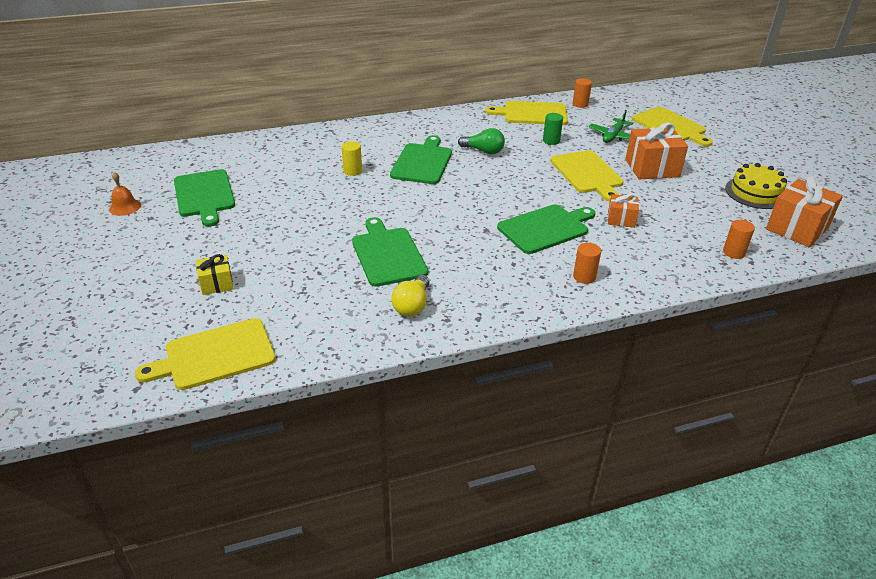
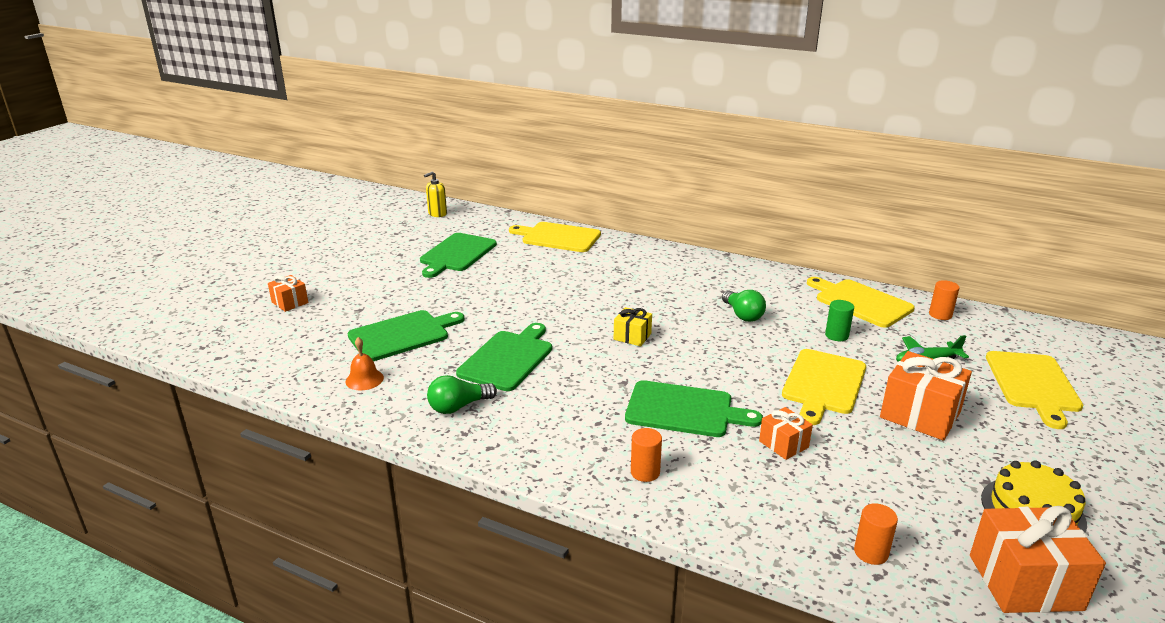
camera: 45 degrees right, 10 degrees down
(117, 307) = (290, 302): none -> orange gift
(120, 168) = (437, 214): none -> yellow soap dispenser
(125, 207) = (397, 240): orange bell -> orange bell (364, 379)
(215, 355) = (286, 363): yellow cutting board -> yellow cutting board (558, 237)
(217, 284) = (364, 318): yellow gift -> yellow gift (632, 336)
(352, 171) = (592, 282): yellow cylinder -> none
(412, 305) = (458, 407): yellow light bulb -> green light bulb
(422, 162) = (665, 300): green cutting board -> green cutting board (402, 335)

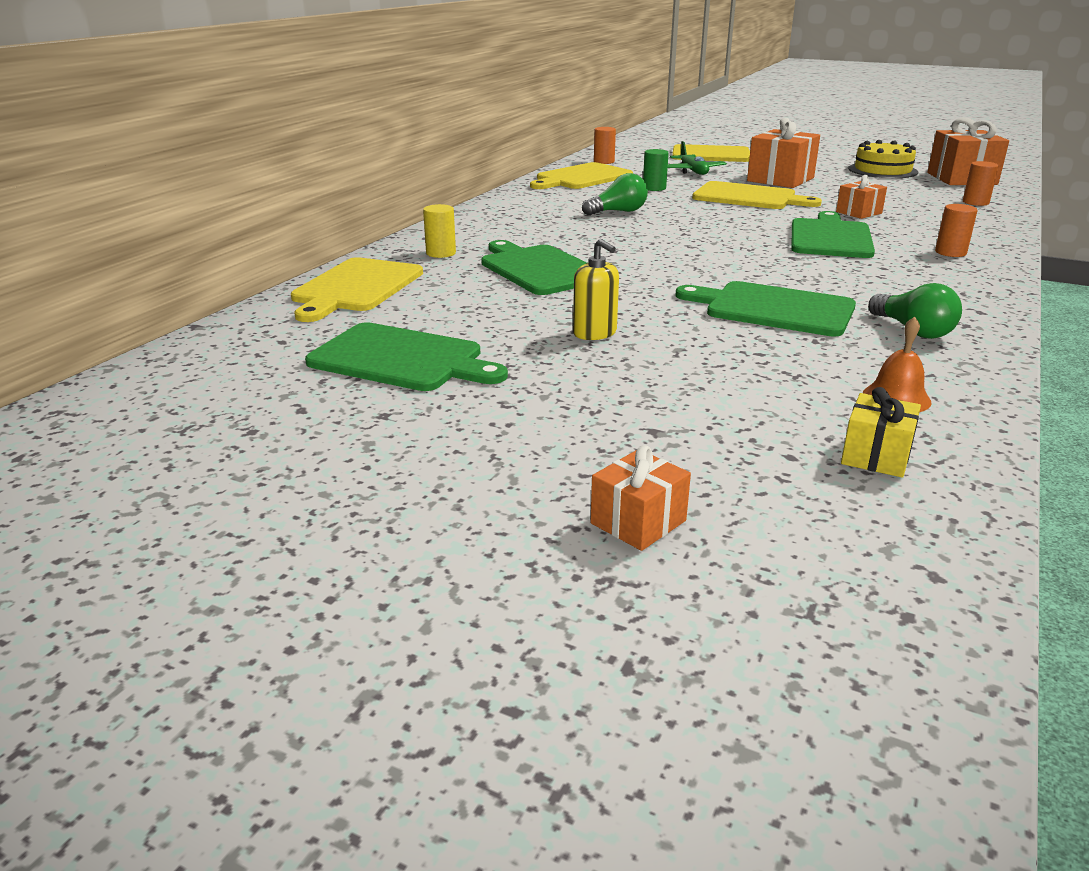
camera: 90 degrees left, 0 degrees up
(402, 335) = (739, 381): green cutting board -> green cutting board (539, 269)
(437, 214) = (156, 392): yellow soap dispenser -> yellow soap dispenser (595, 333)
(622, 255) = (441, 253): none -> yellow cylinder
(632, 336) = (685, 252): yellow gift -> yellow gift (876, 456)

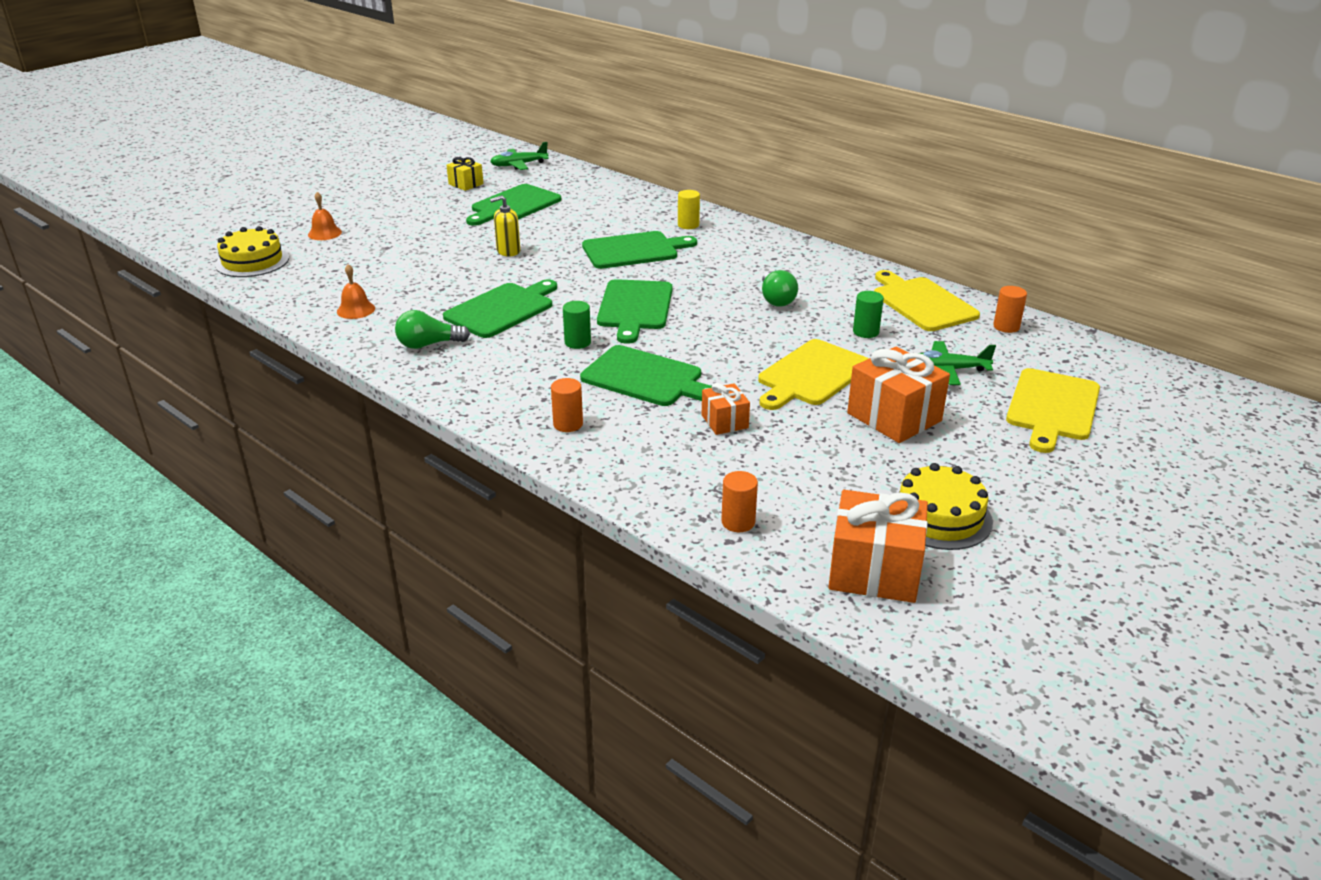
camera: 105 degrees right, 5 degrees up
(169, 390) = (519, 165): none -> green plane
(356, 287) = (631, 200): yellow cutting board -> none
(638, 522) = (324, 233): orange gift -> orange bell
(694, 254) = (635, 307): none -> green cutting board
(802, 266) = (577, 342): none -> green cylinder
(858, 575) = (252, 261): none -> yellow cake
(876, 456) = (314, 287): yellow gift -> yellow gift (466, 184)

